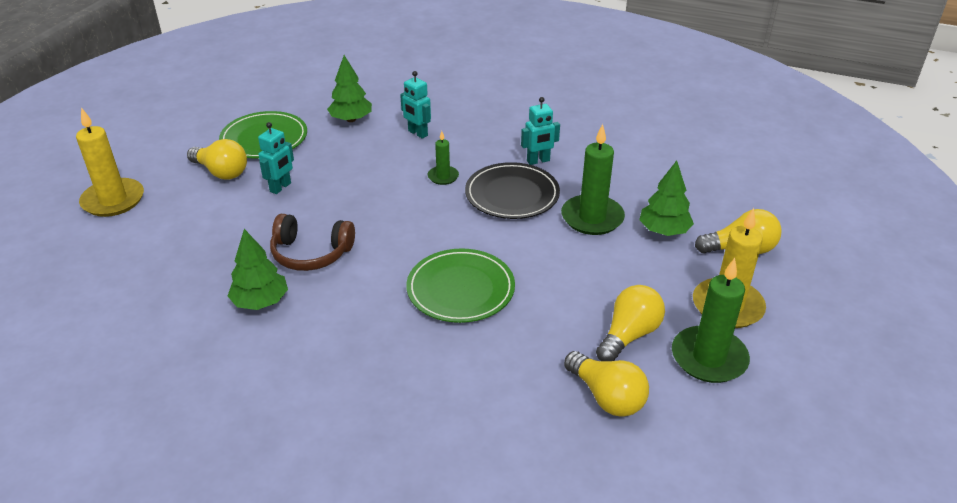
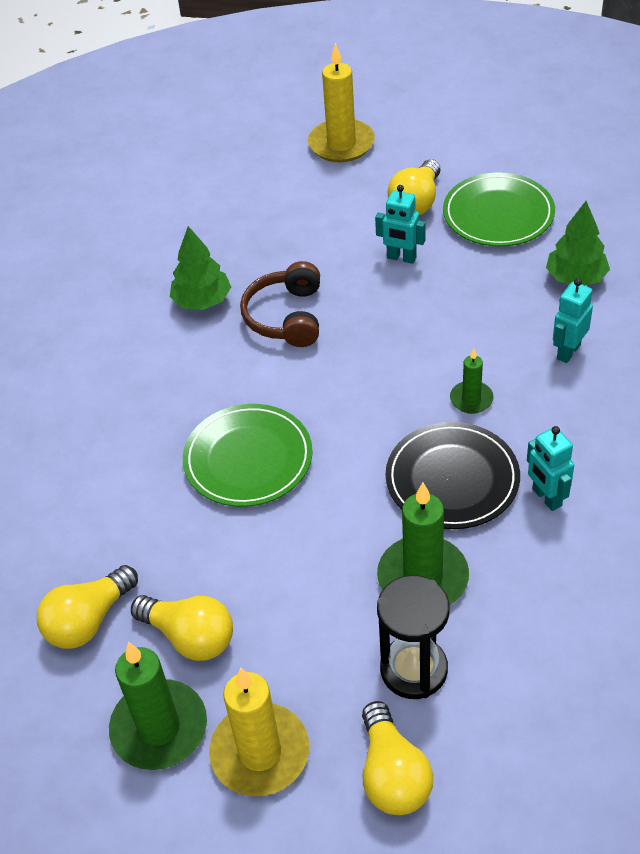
camera: 85 degrees right, 10 degrees up
(664, 231) = (413, 669): green tree -> black hourglass

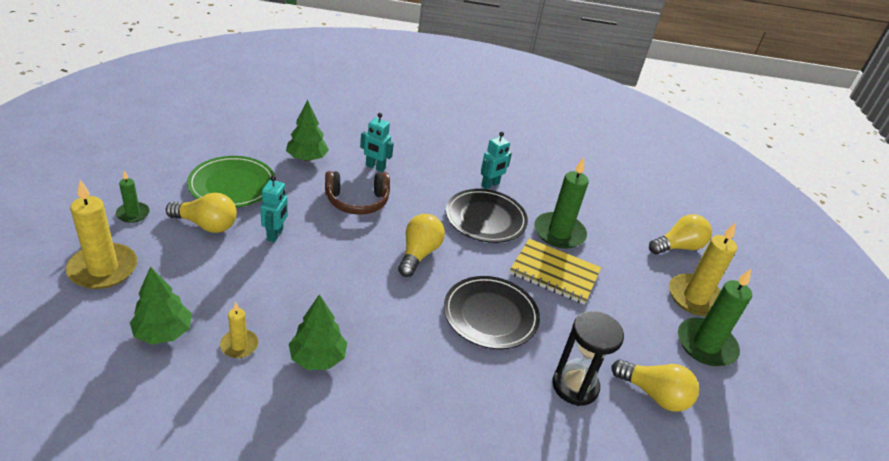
camera: 110 degrees left, 10 degrees down
(190, 637) = (641, 335): yellow light bulb -> yellow light bulb (419, 254)
(227, 244) = (239, 345): none -> yellow candle
(248, 459) = (490, 315): green plate -> black plate
(250, 194) = (163, 332): none -> green tree
(286, 317) = (340, 300): brown headphones -> brown headphones (357, 201)
(326, 550) = (554, 273): none -> yellow notebook
(413, 669) = (617, 238): black hourglass -> black hourglass (575, 386)
(471, 399) = (419, 208): green candle -> green candle (133, 214)

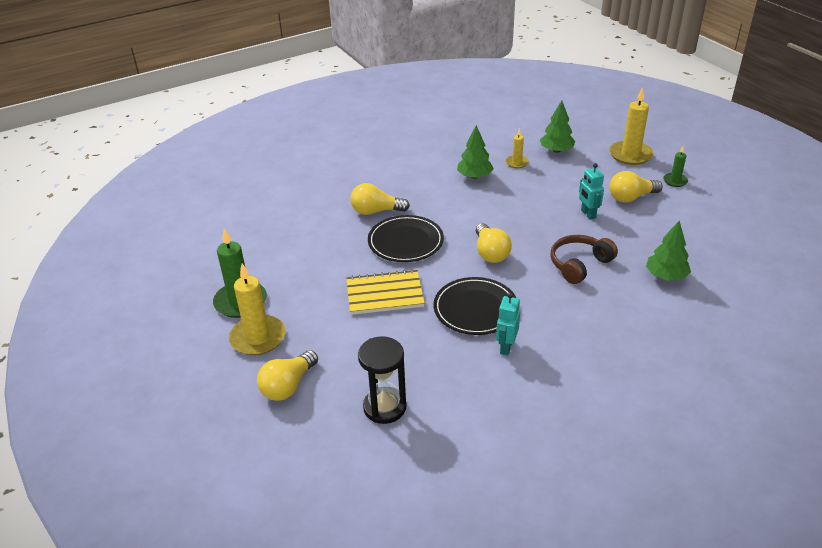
camera: 155 degrees right, 0 degrees up
(232, 185) = (666, 226): green plate -> none
(375, 167) = (611, 301): turquoise robot -> none
(559, 233) = (406, 333): green candle -> none
(575, 386) = (324, 231): black hourglass -> black hourglass (385, 407)
(654, 394) = (271, 251): yellow light bulb -> yellow light bulb (376, 211)

